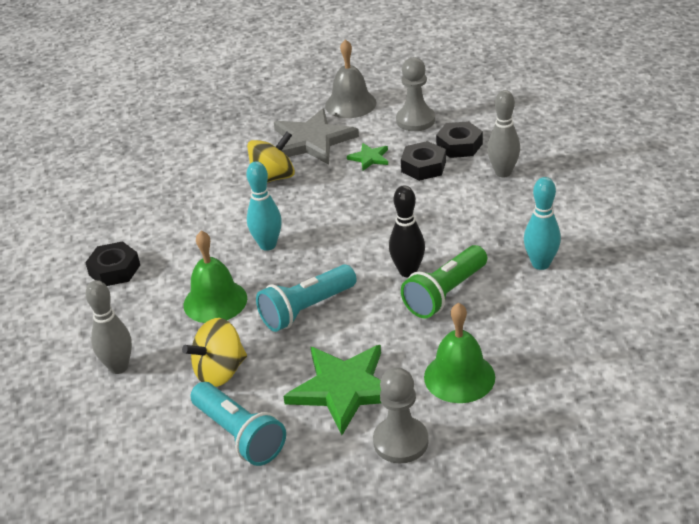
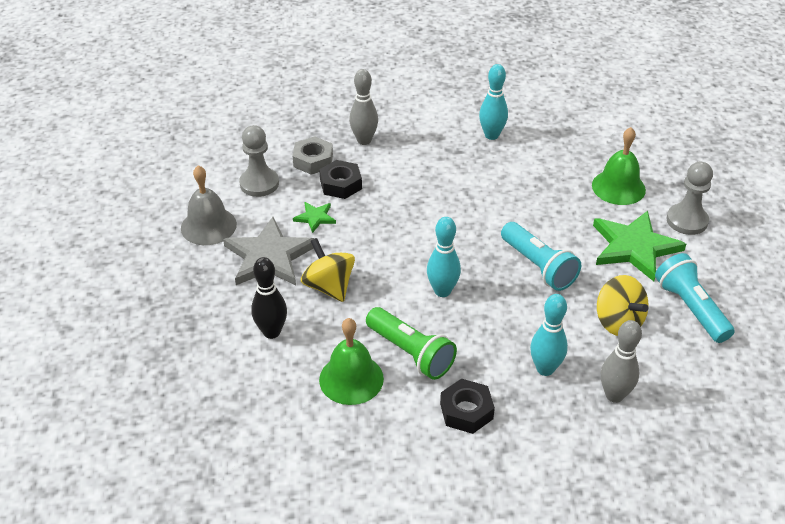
camera: 90 degrees left, 5 degrees up
(159, 318) = (545, 369): none -> turquoise bowling pin
(215, 301) = (523, 328): green bell -> green bell (351, 379)
(239, 435) = (690, 308): turquoise flashlight -> turquoise flashlight turned 75 degrees counterclockwise
(408, 271) = (493, 204): black bowling pin -> black bowling pin (271, 332)
(445, 294) = (523, 186): green flashlight -> green flashlight (410, 353)
(459, 145) = (313, 160): black nut -> grey nut

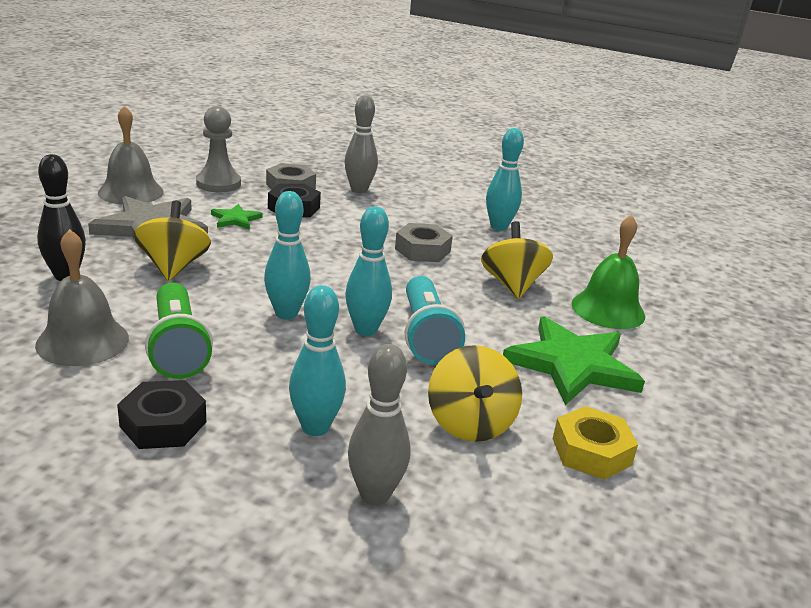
camera: 25 degrees right, 15 degrees down
(351, 379) = (82, 341): green bell -> grey bell
(466, 186) = (422, 250): none -> grey nut
(500, 280) = (365, 330): none -> turquoise bowling pin
(547, 193) = (512, 285): none -> yellow spinning top
(687, 221) = (673, 368): grey pawn -> none
(690, 308) = (591, 451): turquoise flashlight -> yellow nut

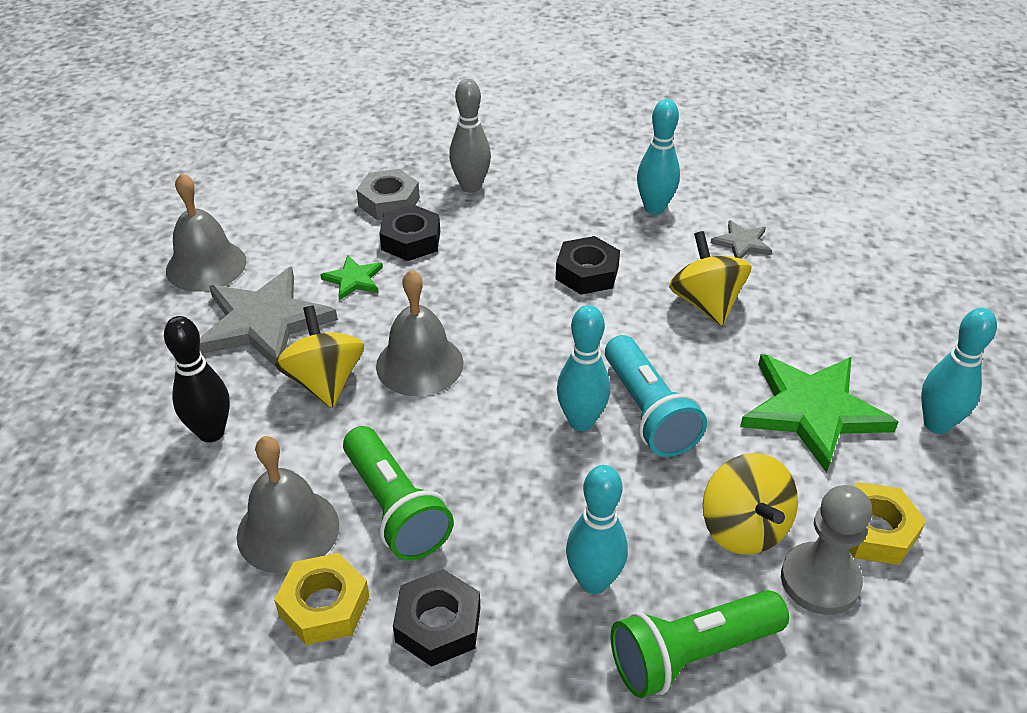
camera: 10 degrees left, 15 degrees up
(77, 391) = (324, 606): none -> yellow nut
(218, 183) = (302, 221): grey pawn -> grey pawn (820, 580)
(255, 272) = (419, 364): none -> grey bell
(286, 313) = (485, 421): turquoise bowling pin -> turquoise bowling pin (936, 424)
(375, 495) = (691, 654): grey bowling pin -> green flashlight
(422, 250) = (587, 273): grey nut -> black nut
(561, 258) = (742, 243): none -> grey star
(608, 309) = (819, 314): green bell -> none

